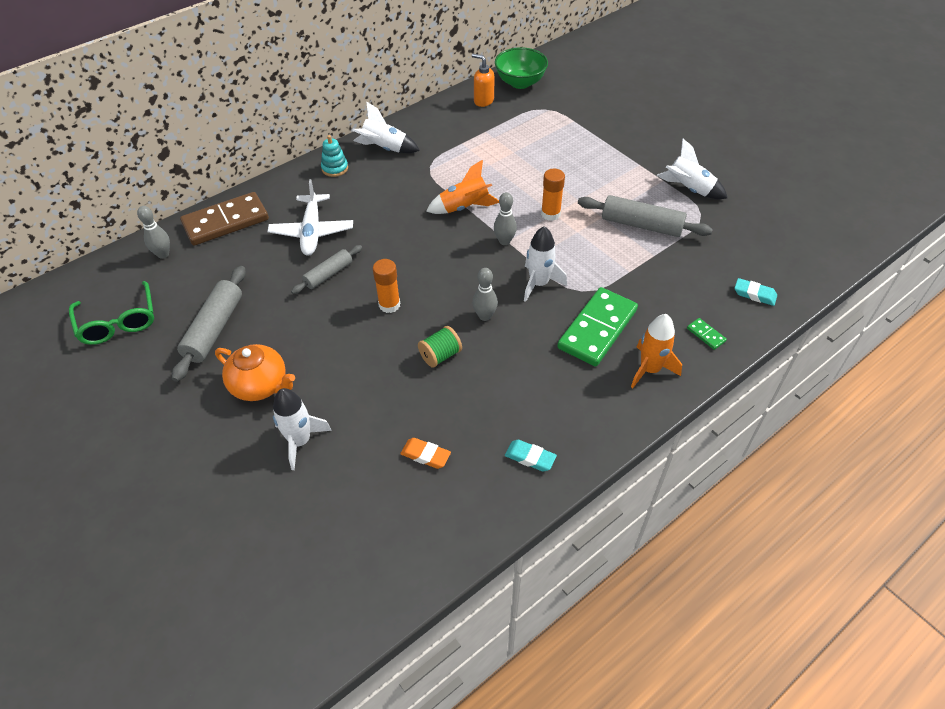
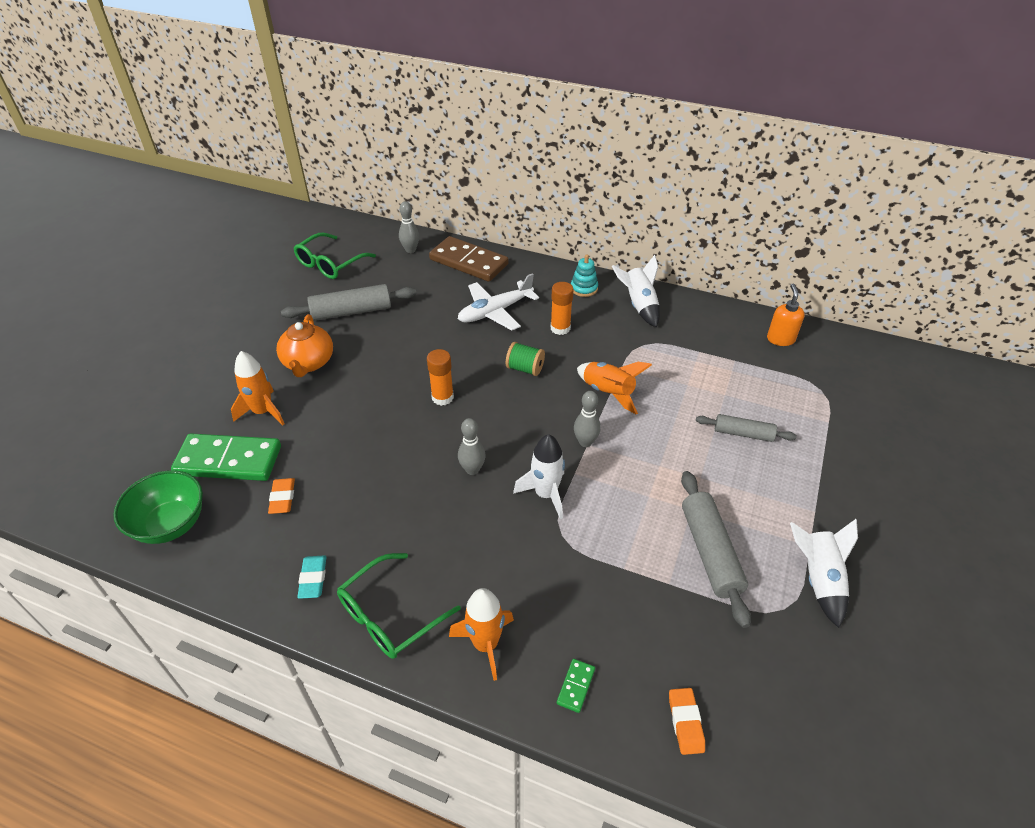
camera: 60 degrees right, 5 degrees down
(300, 441) = (263, 412): white rocket -> orange rocket
(328, 274) = (452, 344): grey rolling pin -> grey rolling pin (743, 434)
(440, 355) = (403, 458): green spool -> green spool (525, 368)
(520, 82) = (842, 353): green bowl -> green bowl (170, 524)
(550, 214) = (657, 462): orange glue stick -> orange glue stick (560, 328)
(594, 417) = (390, 615): none -> green glasses
(597, 329) = (514, 571): green domino -> green domino (228, 461)
(754, 294) = (685, 722): turquoise eraser -> orange eraser

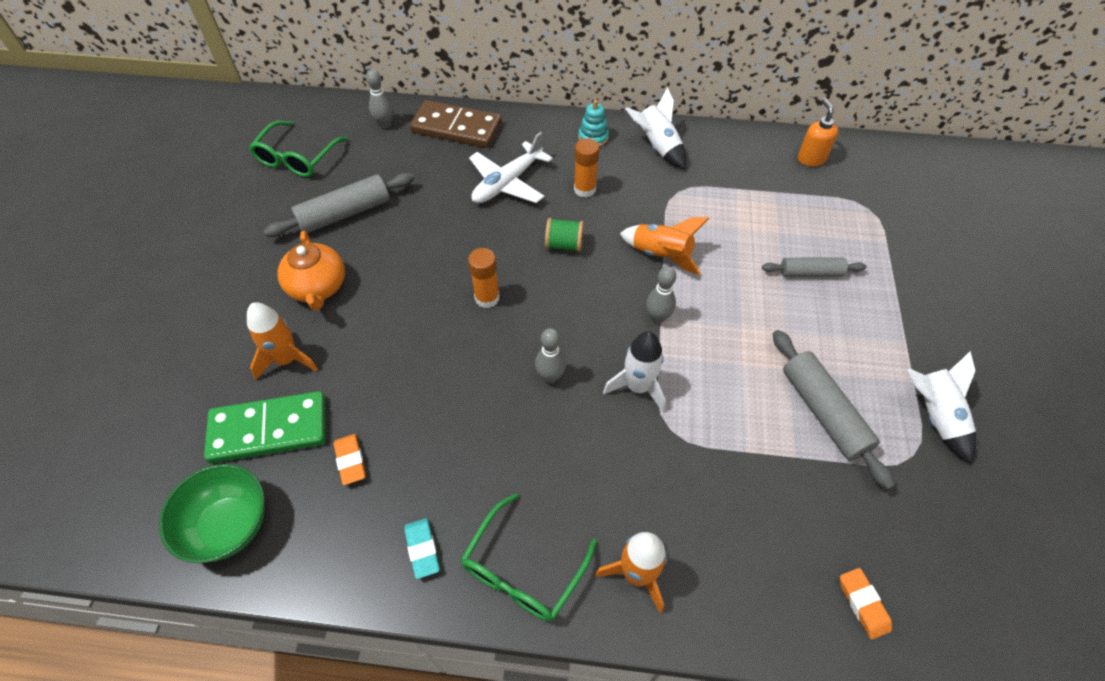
camera: 15 degrees left, 10 degrees up
(575, 686) = (744, 596): green domino -> none

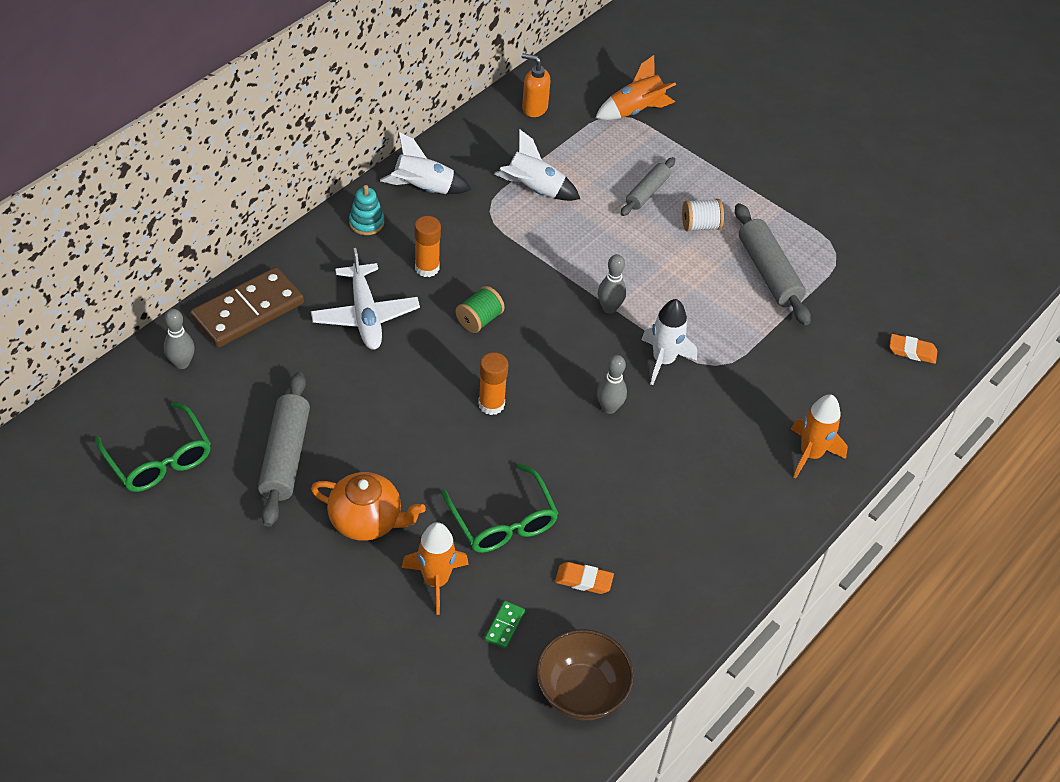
camera: 60 degrees left, 5 degrees down
(229, 525) = (581, 692): green bowl -> brown bowl
(269, 430) = (505, 626): green domino -> green domino, size x0.41
(422, 549) = (699, 570): turquoise eraser -> none
(523, 569) = (760, 516): green glasses -> green glasses (503, 521)
(661, 255) = (548, 266): orange rocket -> orange rocket (635, 110)
(818, 329) = (700, 225): none -> white spool
(823, 412) = (769, 272): grey rolling pin -> grey rolling pin turned 60 degrees clockwise
(934, 415) = (816, 219): white rocket -> white rocket (534, 189)

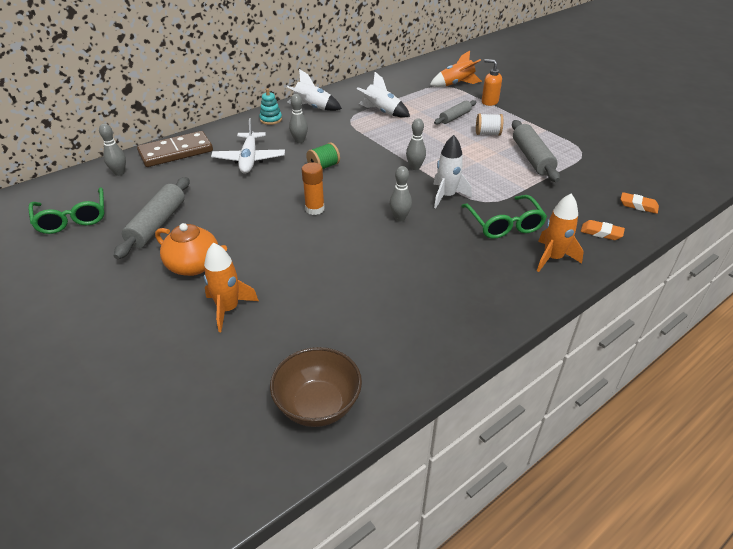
camera: 15 degrees right, 10 degrees down
(427, 268) = (299, 141): orange glue stick -> grey bowling pin
(503, 521) = (297, 276): green glasses -> green glasses (504, 224)
(505, 626) = (270, 346): green domino -> none
(534, 108) = (393, 80): orange soap dispenser -> orange soap dispenser (489, 102)
(583, 580) = (347, 322): orange eraser -> orange eraser (601, 233)

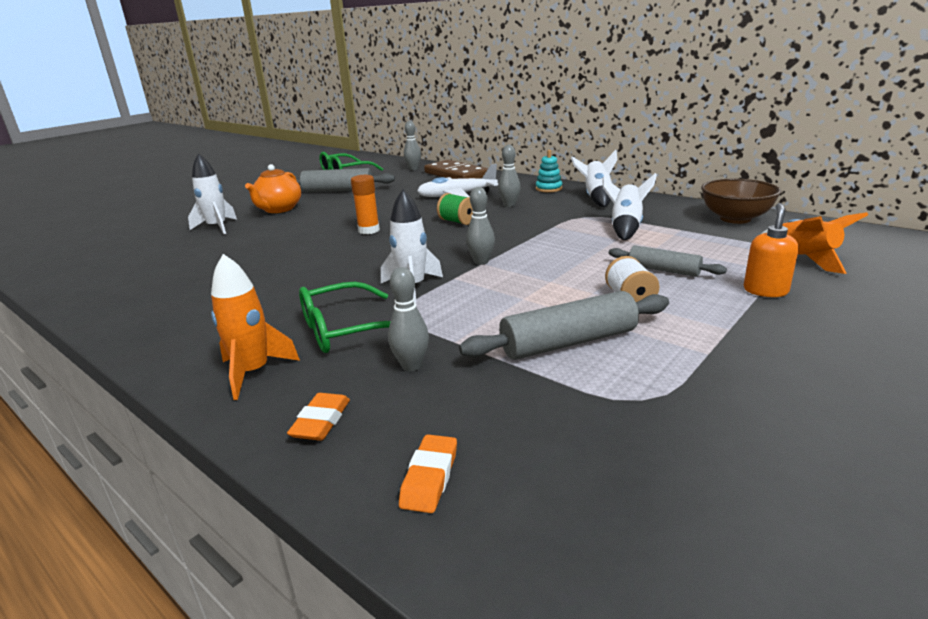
camera: 80 degrees right, 15 degrees down
(228, 309) = (217, 227): orange rocket -> white rocket
(318, 405) = (79, 271): brown bowl -> brown bowl (735, 219)
(400, 218) = (355, 267): grey bowling pin -> grey bowling pin (411, 366)

